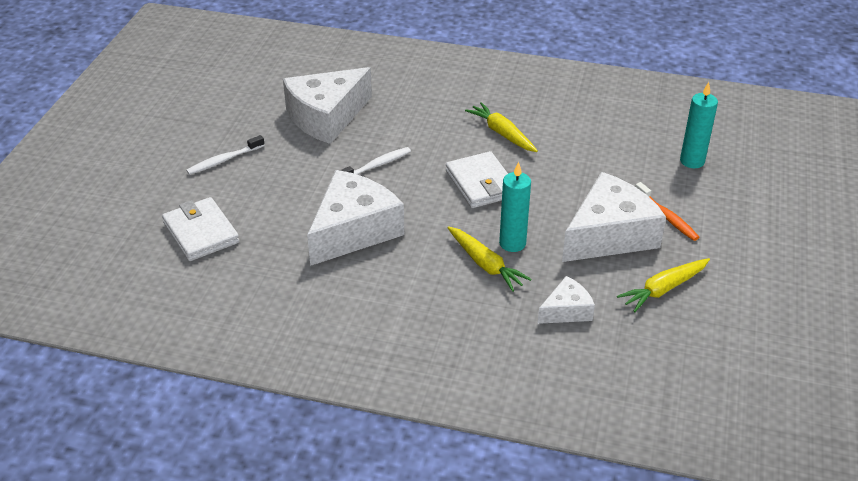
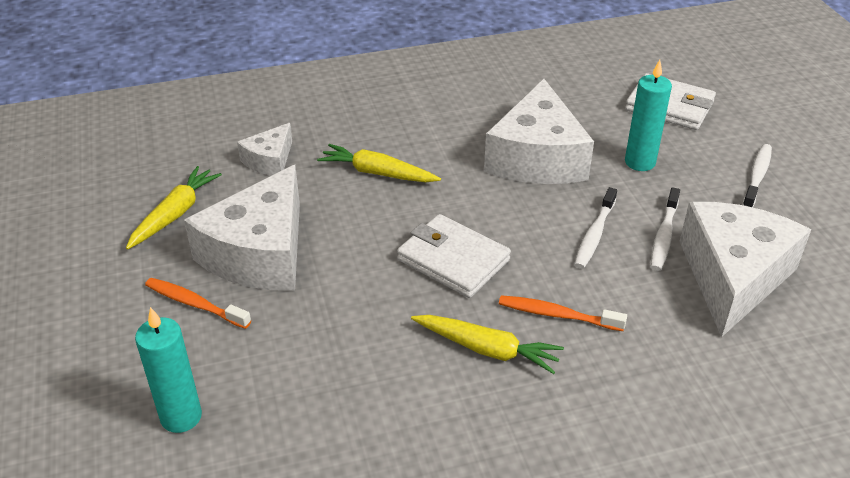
camera: 150 degrees right, 0 degrees up
(335, 150) = (664, 235): none -> white toothbrush
(447, 135) = (557, 315): none -> orange toothbrush
(512, 243) = (365, 203): turquoise candle -> turquoise candle (640, 162)

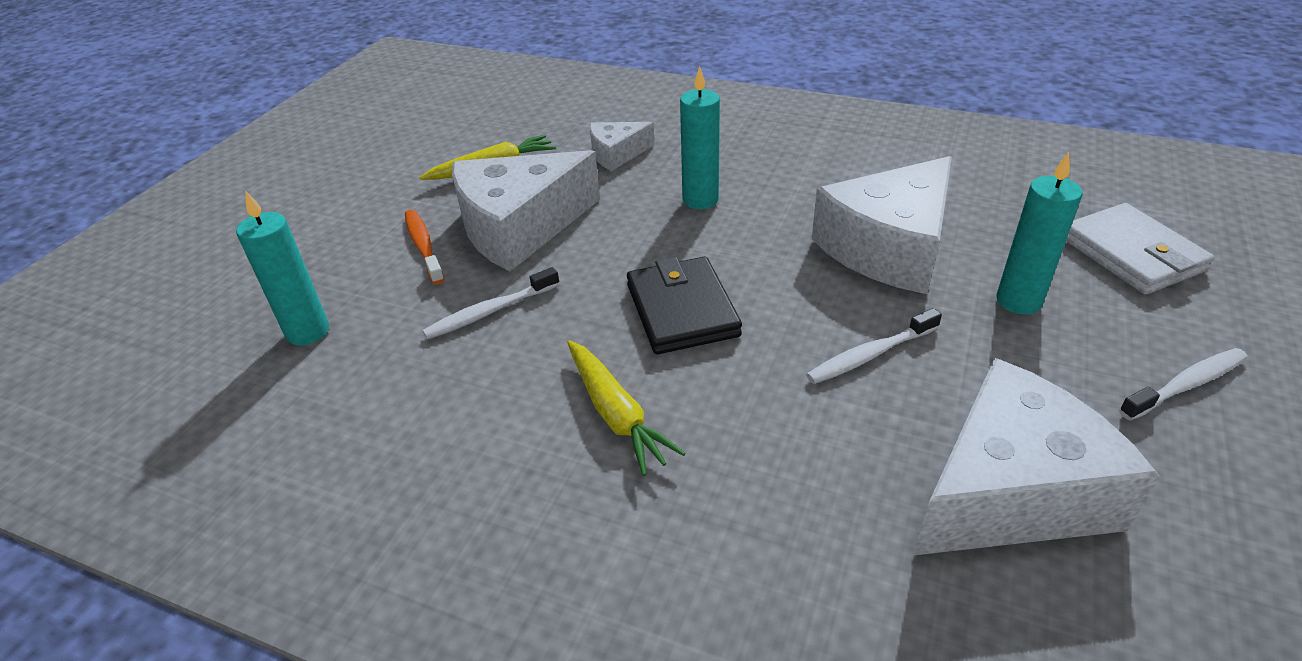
camera: 40 degrees right, 0 degrees up
(377, 173) = (700, 200): yellow carrot -> turquoise candle
(453, 260) = (682, 310): white wallet -> black wallet
(557, 315) = (730, 418): orange toothbrush -> none
(664, 235) = (961, 396): white toothbrush -> white toothbrush (490, 311)

